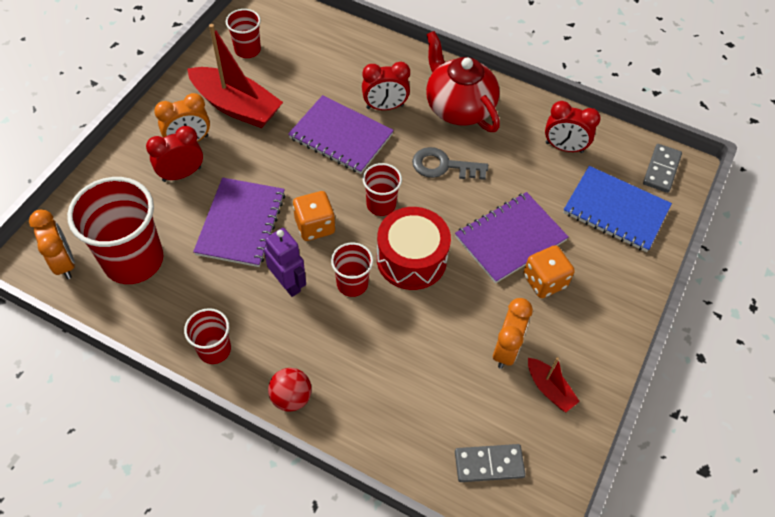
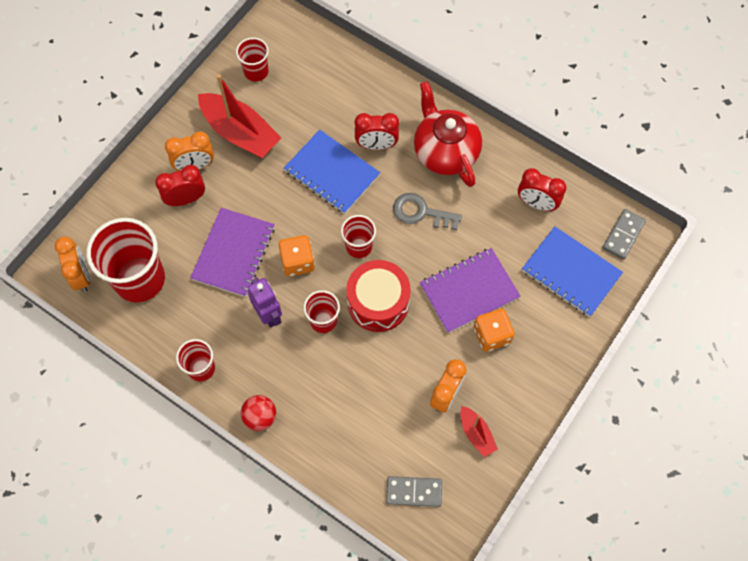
camera: 10 degrees right, 10 degrees up
(341, 136) = (332, 173): purple notebook -> blue notebook

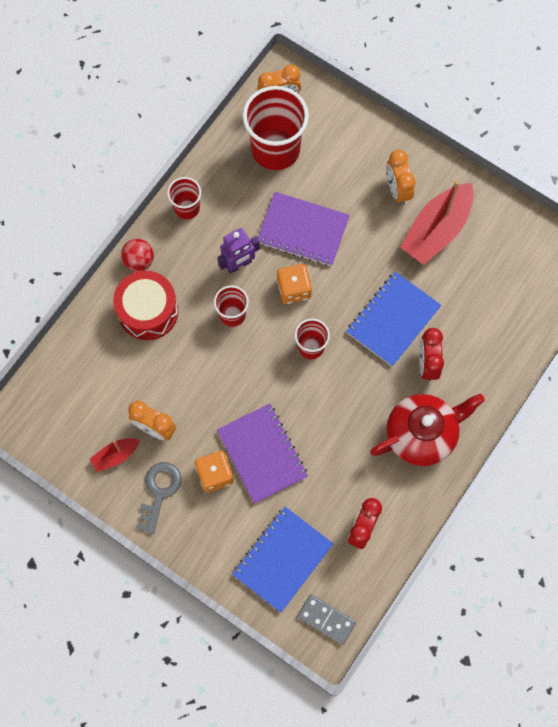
camera: 90 degrees right, 5 degrees up
(186, 199) = (360, 184): red clock -> none
(256, 72) = (511, 242): red cup -> none
(378, 302) = (251, 365): red drum -> red drum (148, 311)
(414, 492) = (63, 397): grey domino -> none
(421, 212) = (349, 408): grey key -> grey key (159, 492)

